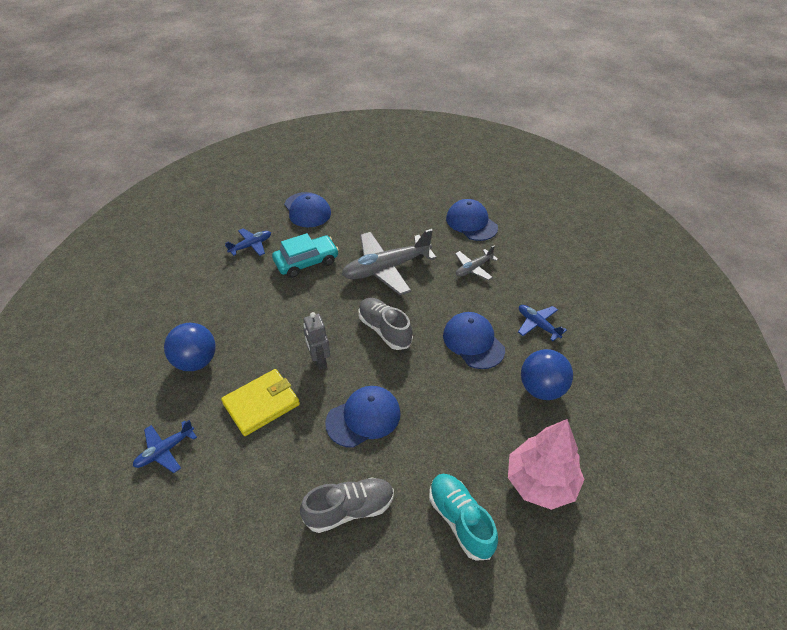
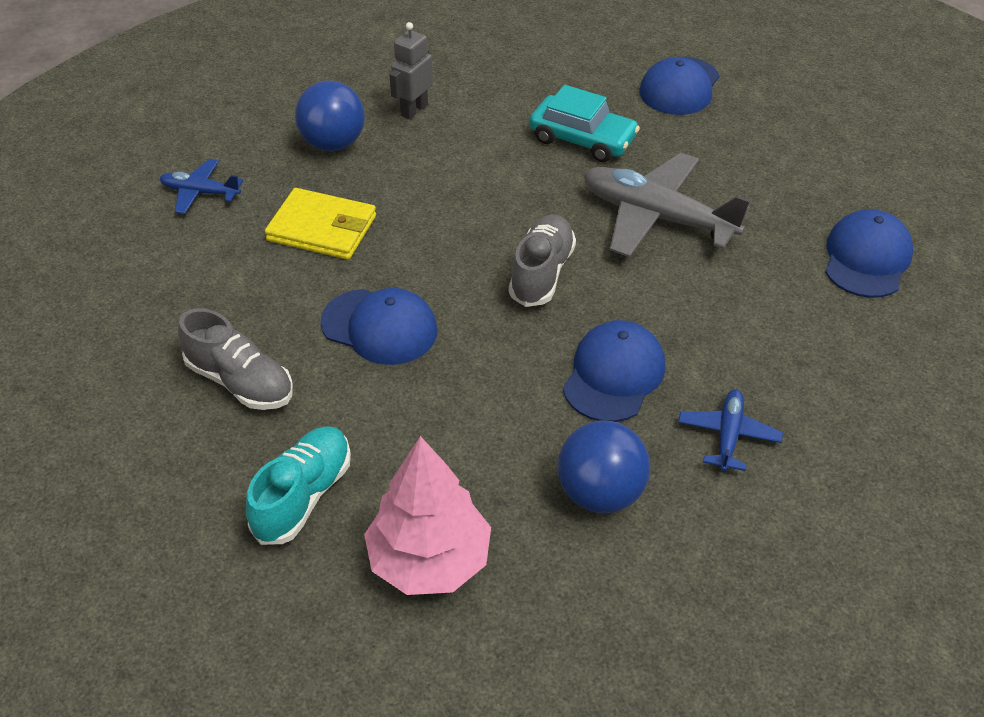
camera: 55 degrees right, 0 degrees up
(251, 246) = (555, 78): blue plane -> none
(319, 361) = (430, 241): grey robot -> grey robot (414, 110)
(473, 268) = (765, 307): grey plane -> none

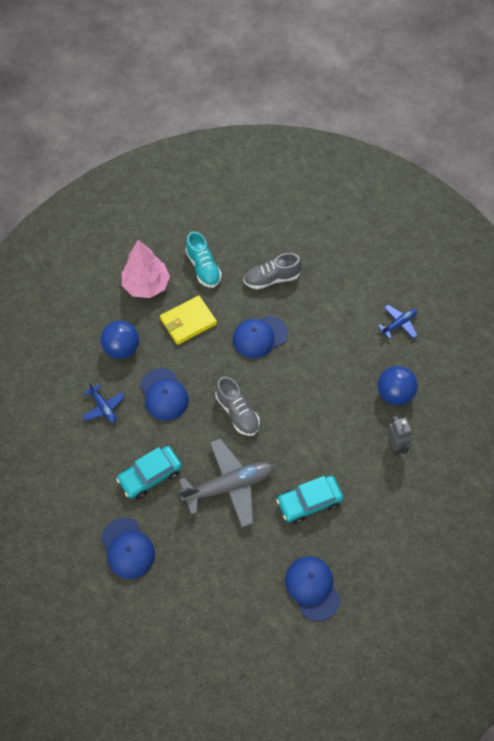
camera: 130 degrees right, 15 degrees up
(322, 228) = (336, 353): yellow wallet -> yellow wallet (188, 321)
(750, 302) = (150, 475): none -> turquoise car

